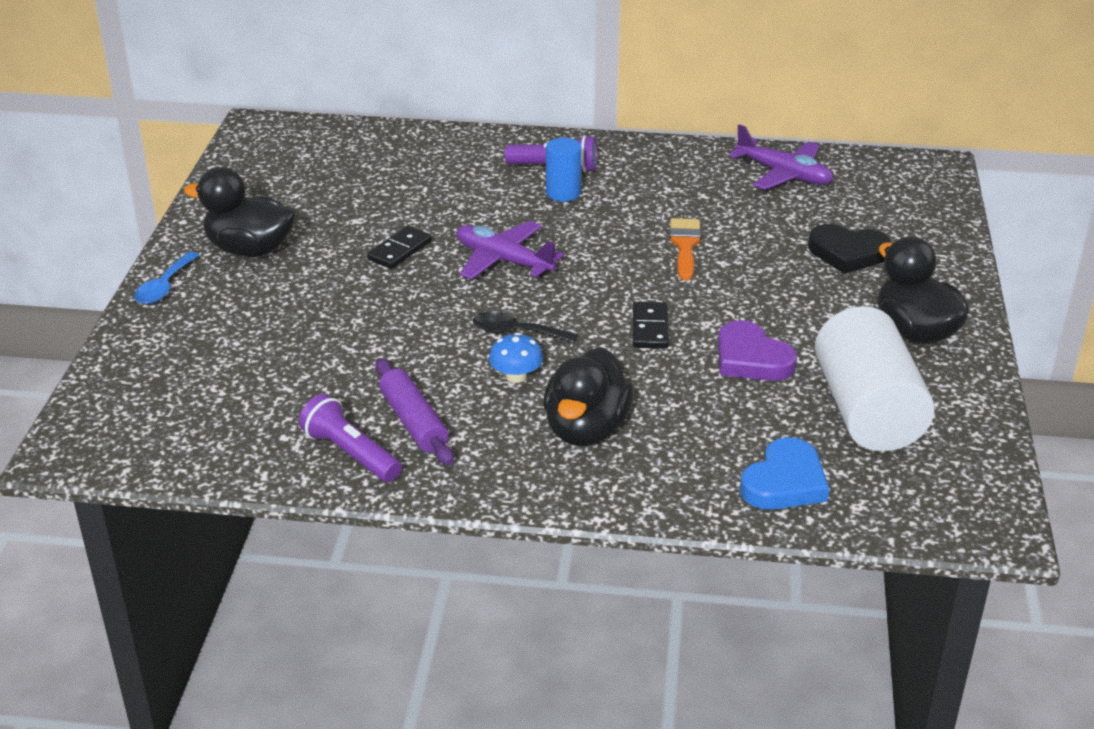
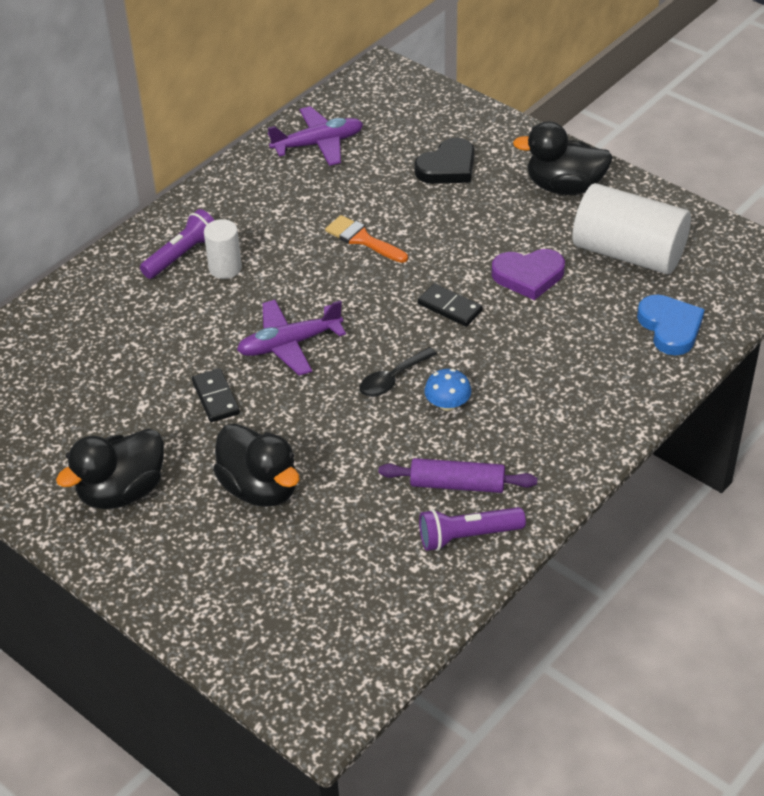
camera: 55 degrees left, 10 degrees up
(164, 287) = (127, 570): blue spoon -> none
(563, 193) = (225, 268): blue cylinder -> white cylinder
(586, 429) = (541, 395): black duck -> black duck (260, 488)

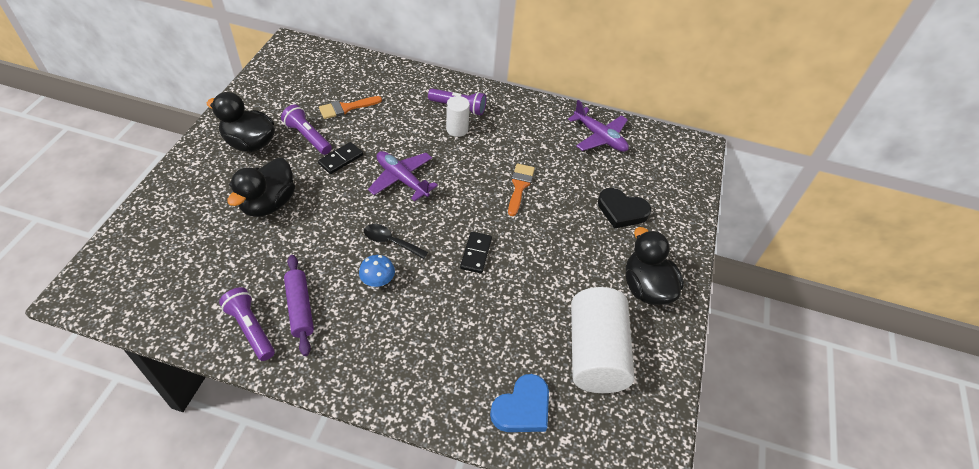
camera: 60 degrees right, 5 degrees up
(110, 371) = (346, 108): none -> orange brush
(147, 424) = (308, 137): none -> purple flashlight
(528, 276) = (533, 292): purple heart -> none

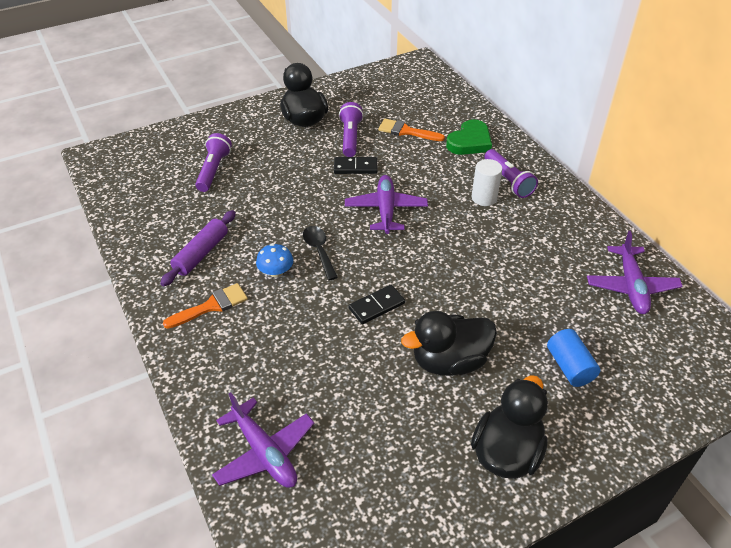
camera: 50 degrees right, 5 degrees down
(251, 329) = (156, 245): purple flashlight -> purple flashlight (214, 170)
(268, 203) = (266, 169): black duck -> black duck (449, 361)
(401, 91) = (470, 142): none -> green heart
(519, 186) = (486, 278): orange brush -> orange brush (211, 306)
(522, 408) = (264, 452): blue heart -> purple plane
(595, 353) = (381, 465): white cylinder -> none
(621, 211) = (569, 367): black heart -> blue cylinder

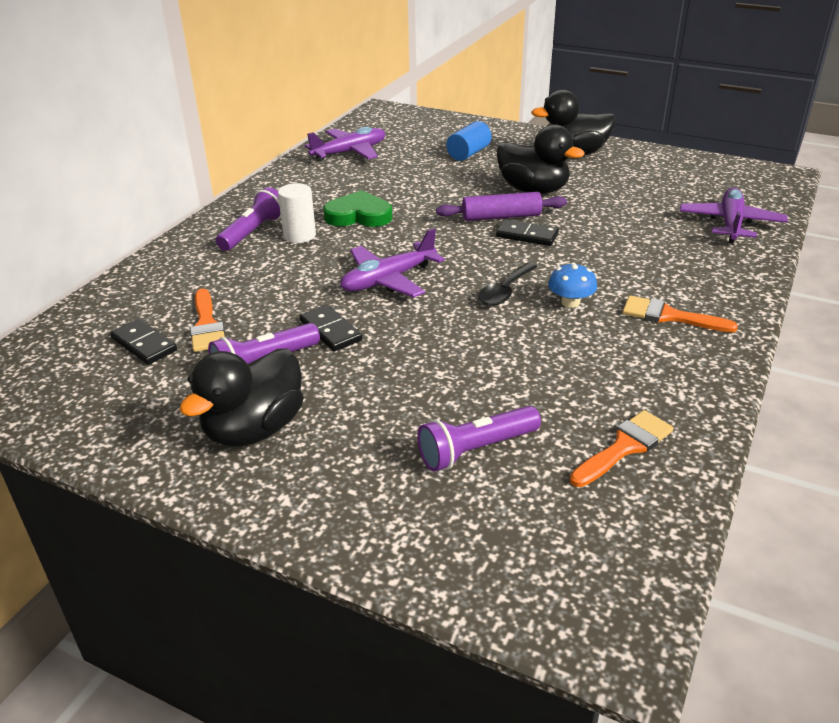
camera: 125 degrees left, 10 degrees down
(156, 213) = (624, 447): none -> orange brush
(201, 253) = (623, 364): purple rolling pin -> purple rolling pin (501, 217)
(408, 109) = (144, 344): none -> black domino
(470, 142) = (192, 275): green heart -> green heart (359, 215)

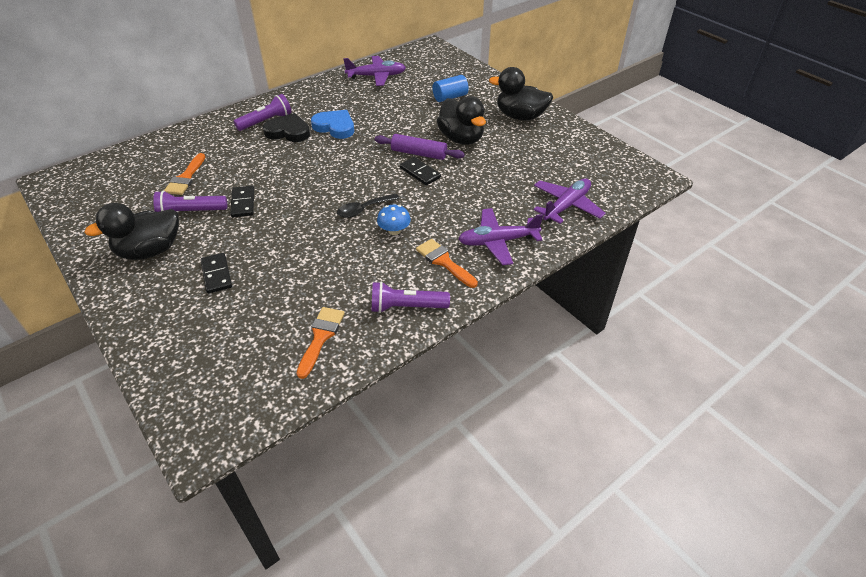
camera: 25 degrees right, 10 degrees up
(144, 344) = (146, 179): black domino -> black domino (217, 274)
(299, 235) = (288, 132): white cylinder -> black heart
(359, 215) = (335, 127): green heart -> blue heart
(388, 280) = (306, 179): purple plane -> purple plane (497, 241)
(476, 450) = (242, 306): purple flashlight -> purple flashlight (406, 307)
(624, 447) = (321, 337): orange brush -> orange brush turned 60 degrees counterclockwise

